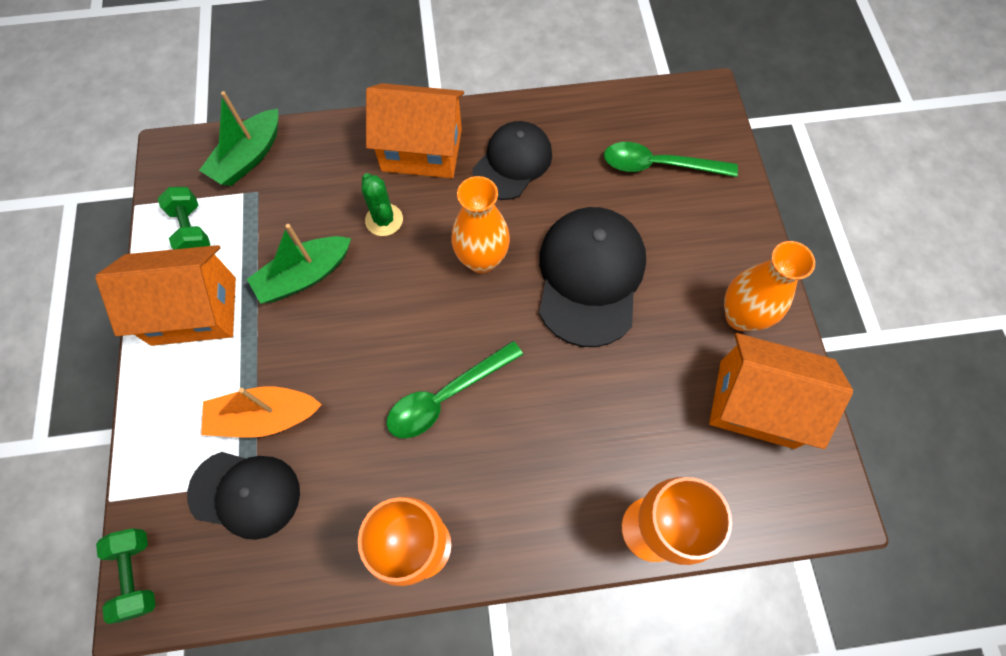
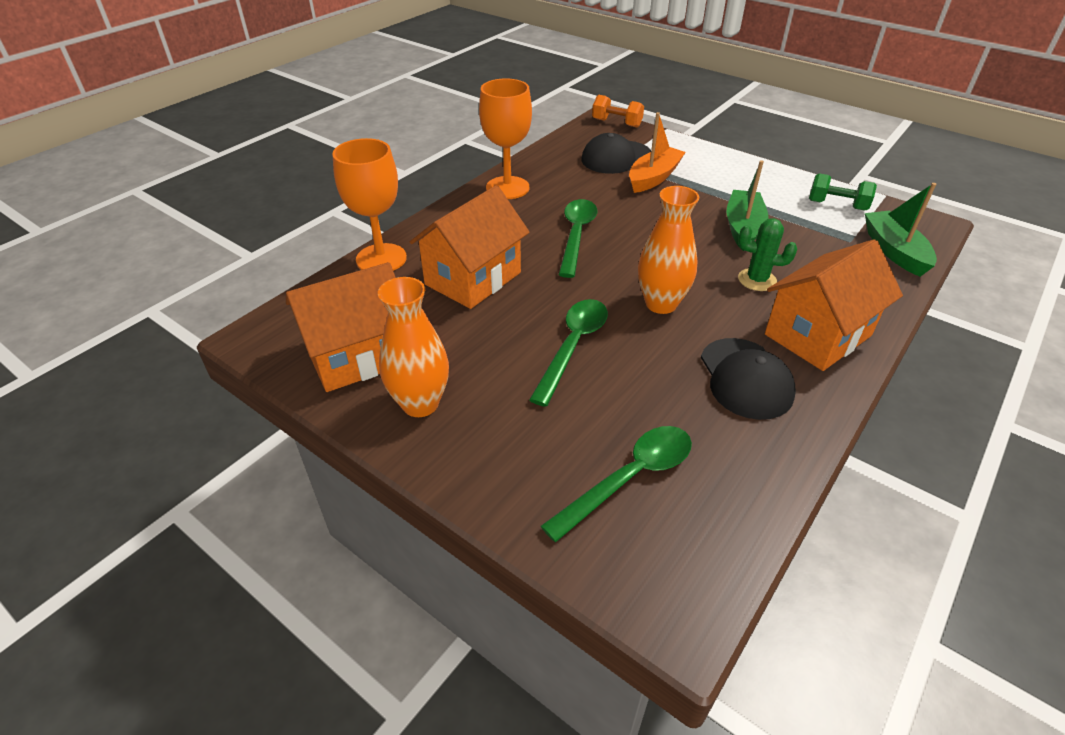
camera: 135 degrees right, 25 degrees down
(137, 574) = (616, 123): green dumbbell -> orange dumbbell
(194, 311) = (762, 184): orange house -> orange house (473, 278)
(590, 276) = (573, 346): black cap -> green spoon

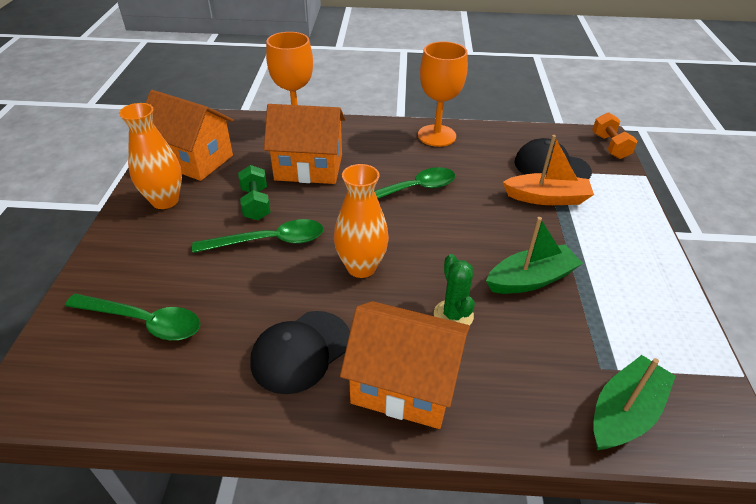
camera: 55 degrees right, 0 degrees up
(837, 205) = (662, 337): green dumbbell -> green dumbbell (256, 204)

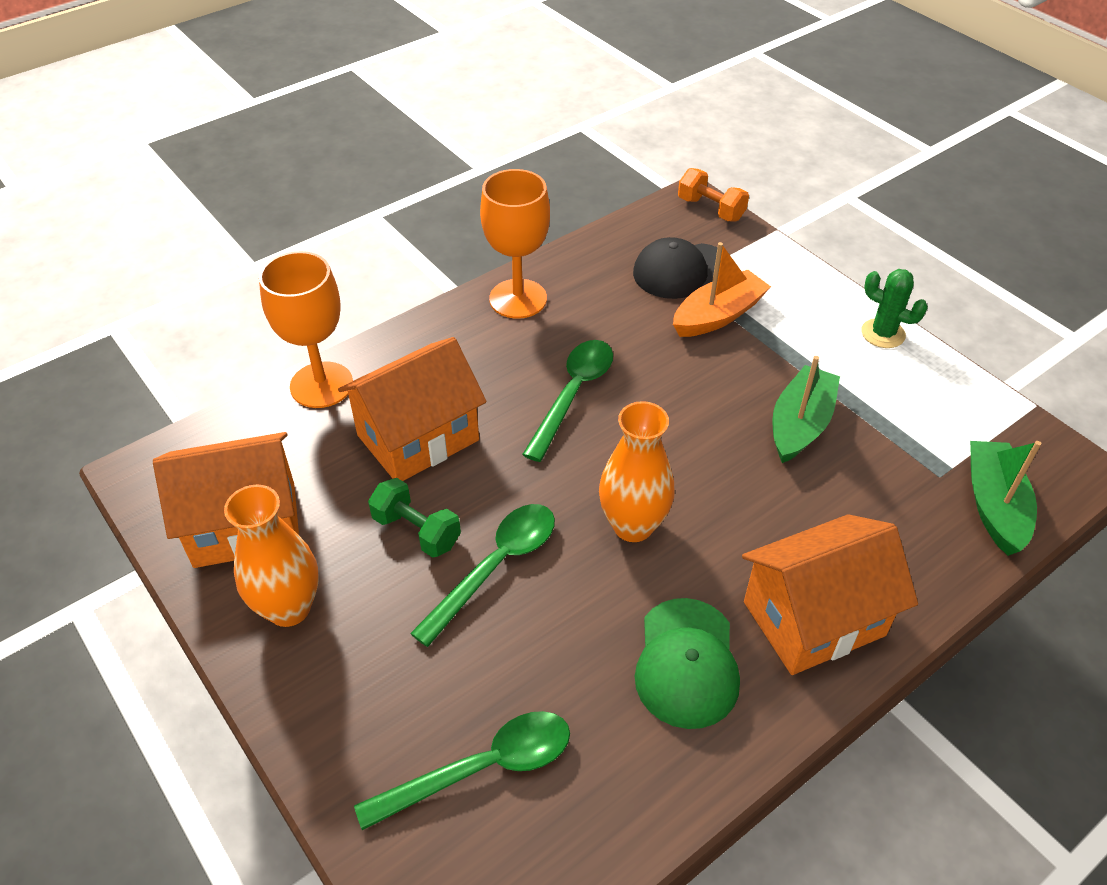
camera: 40 degrees left, 5 degrees up
(301, 351) = (686, 663): black cap -> green cap
(453, 315) = (776, 514): green cactus -> green cactus (883, 334)

